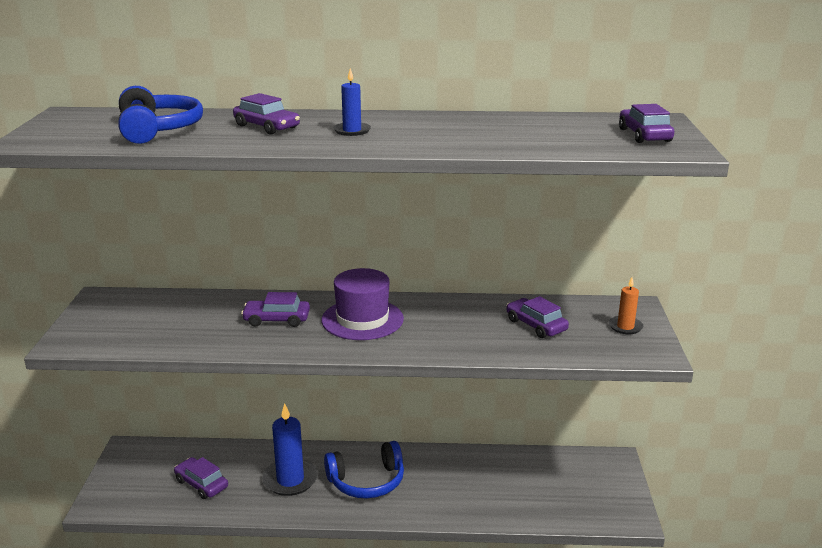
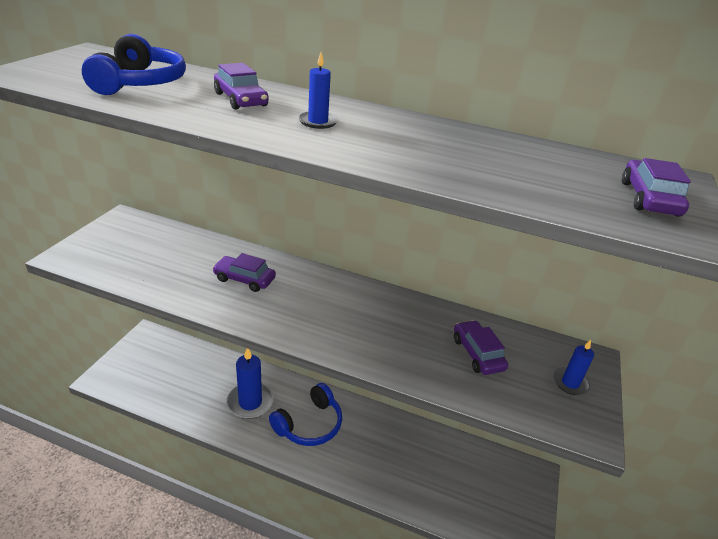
camera: 15 degrees right, 10 degrees up
(201, 484) = (182, 384): purple car -> none
(362, 319) = (317, 300): purple hat -> none
(367, 481) = (309, 424): blue headphones -> blue headphones turned 45 degrees counterclockwise
(625, 327) = (570, 383): orange candle -> blue candle

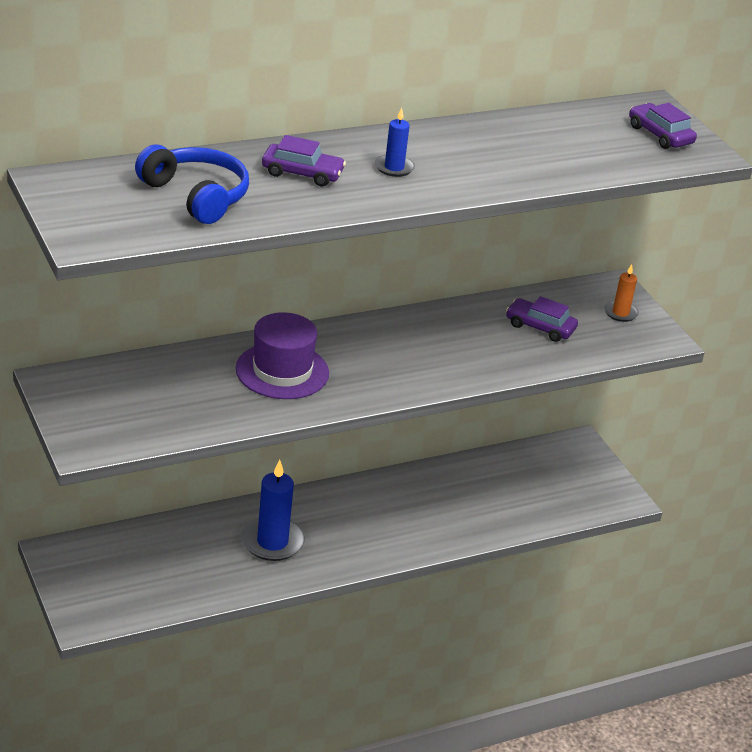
camera: 45 degrees left, 0 degrees up
(244, 279) = (282, 371): purple car -> purple hat
(309, 424) = (354, 524): blue headphones -> none
(570, 383) = (620, 313): blue candle -> orange candle

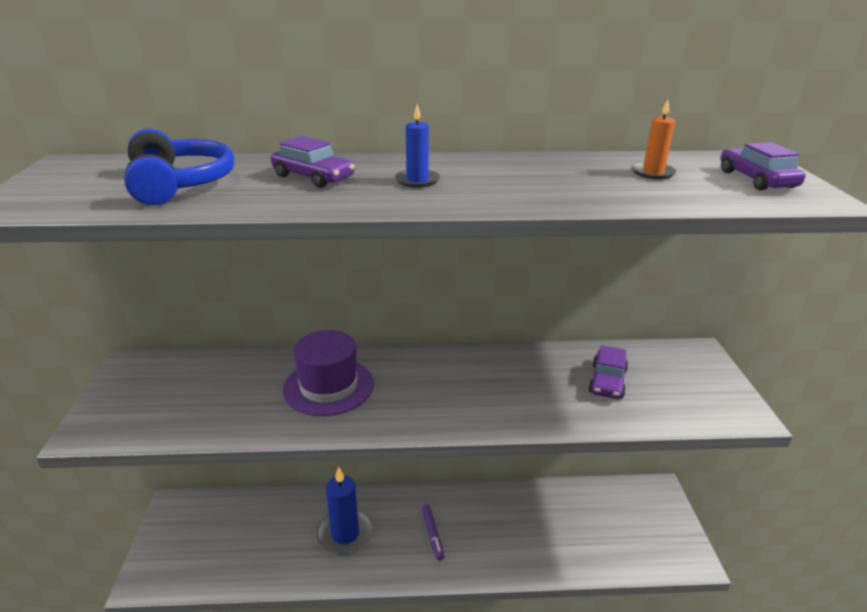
camera: 25 degrees right, 5 degrees down
(365, 525) = (432, 534): none -> purple marker
(540, 327) = (607, 381): purple car -> purple car turned 120 degrees counterclockwise
(620, 313) = (699, 379): orange candle -> orange candle (653, 173)

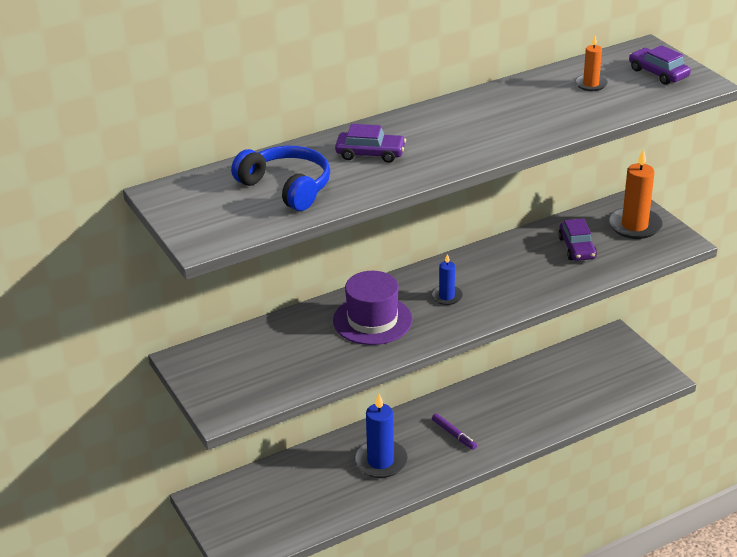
camera: 25 degrees left, 5 degrees up
(417, 180) = (445, 137): blue candle -> blue candle (446, 296)
(692, 377) = (634, 226): none -> orange candle

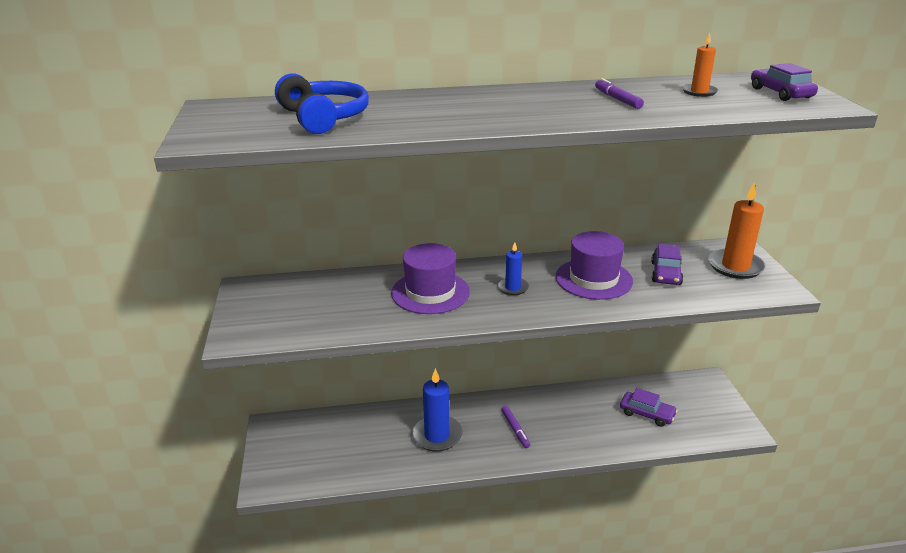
camera: 20 degrees right, 5 degrees down
(370, 154) = (429, 107): purple car -> purple car (647, 414)
(515, 269) = (593, 279): none -> purple hat
(527, 109) = (617, 99): none -> purple marker

